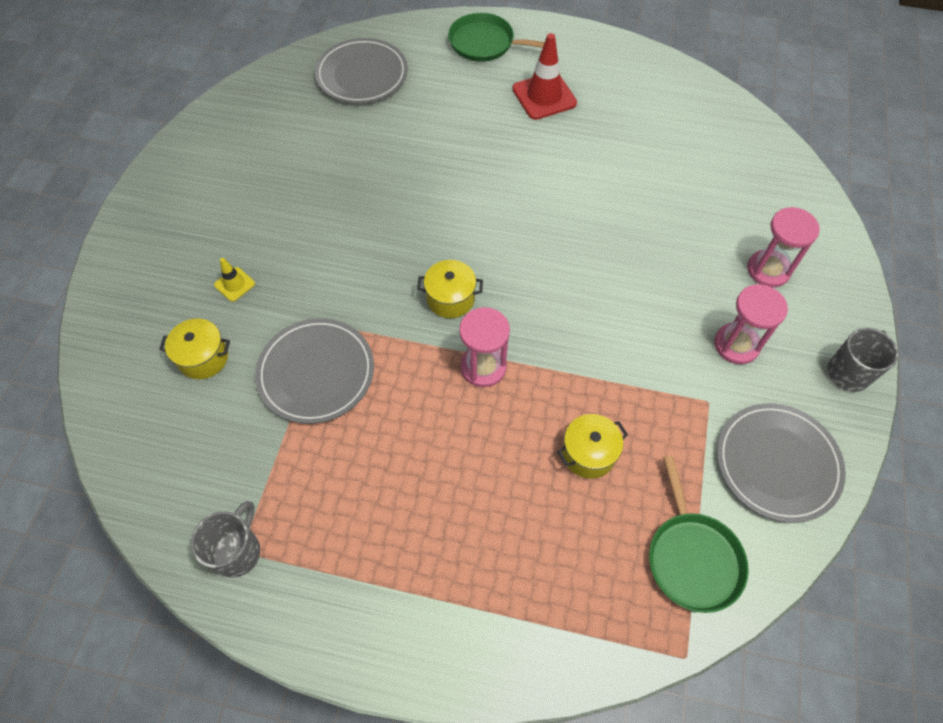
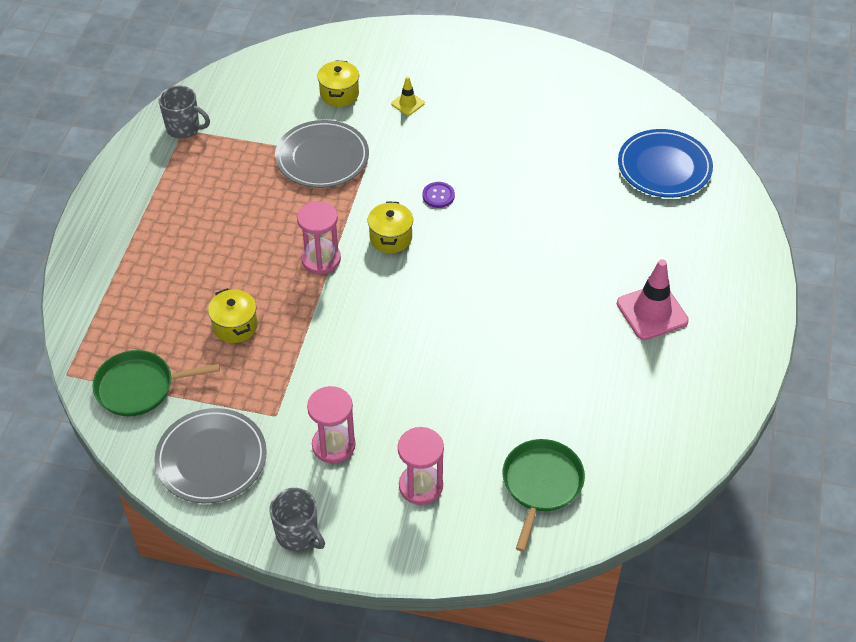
camera: 90 degrees right, 10 degrees down
(362, 75) = (664, 167): grey plate -> blue plate
(388, 255) = (438, 196): none -> purple button
(485, 43) = (728, 263): green pan -> green pan (541, 484)
(544, 96) = (652, 312): red traffic cone -> pink traffic cone

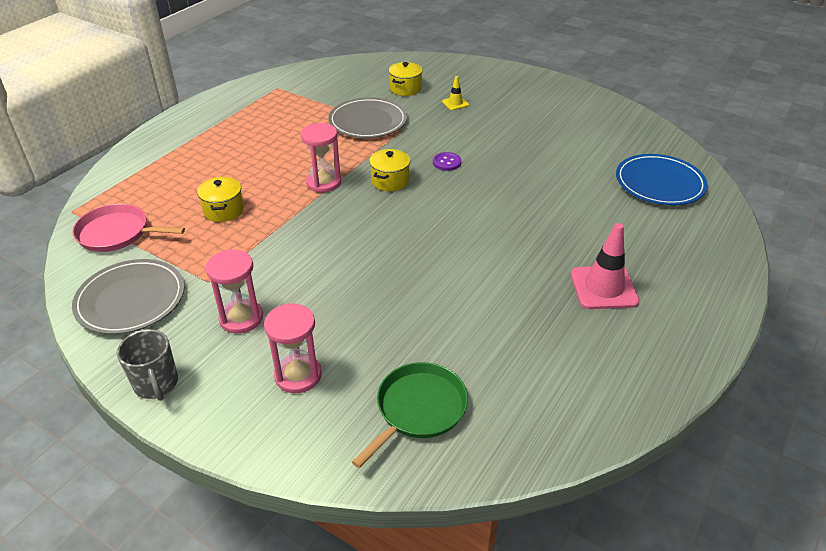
camera: 20 degrees right, 10 degrees down
(139, 387) = (117, 233): green pan -> pink pan
(184, 128) = (278, 87): grey mug -> none

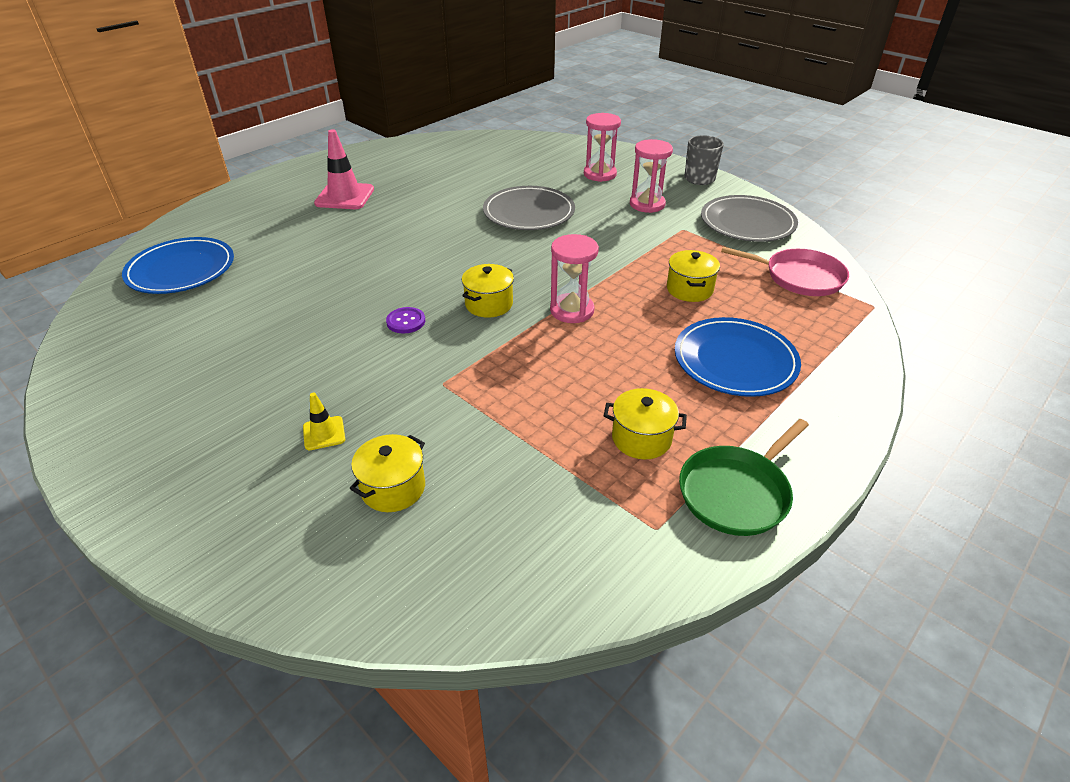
camera: 170 degrees left, 0 degrees up
(208, 160) = (735, 361): none -> blue plate
(279, 116) = (641, 438): none -> yellow pot
(368, 121) = (490, 408): grey plate -> grey plate (529, 212)
(418, 409) = (522, 156): green pan -> green pan (736, 492)

